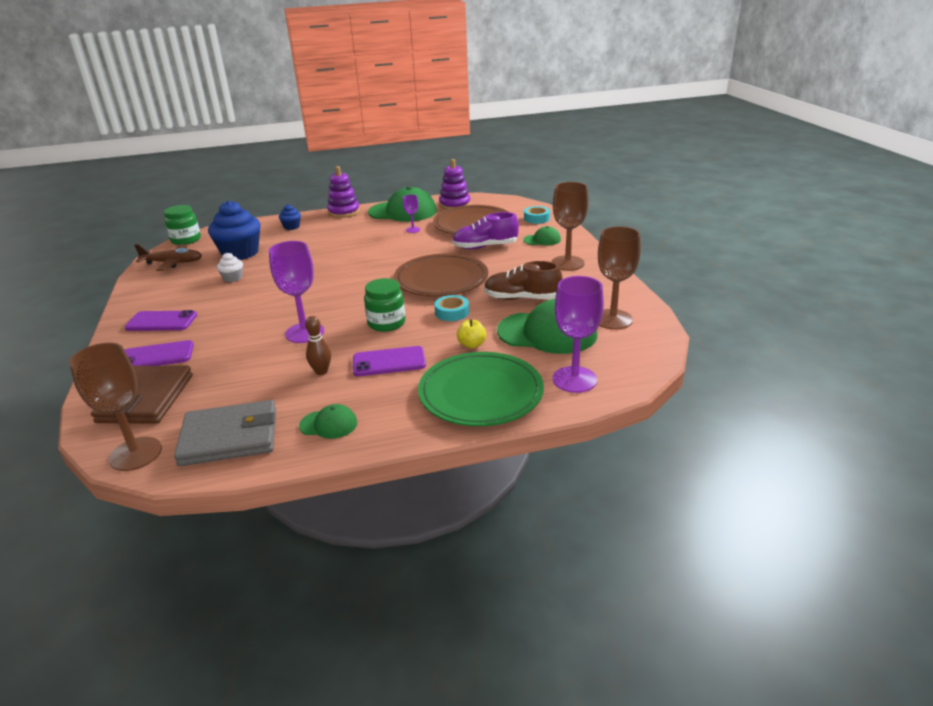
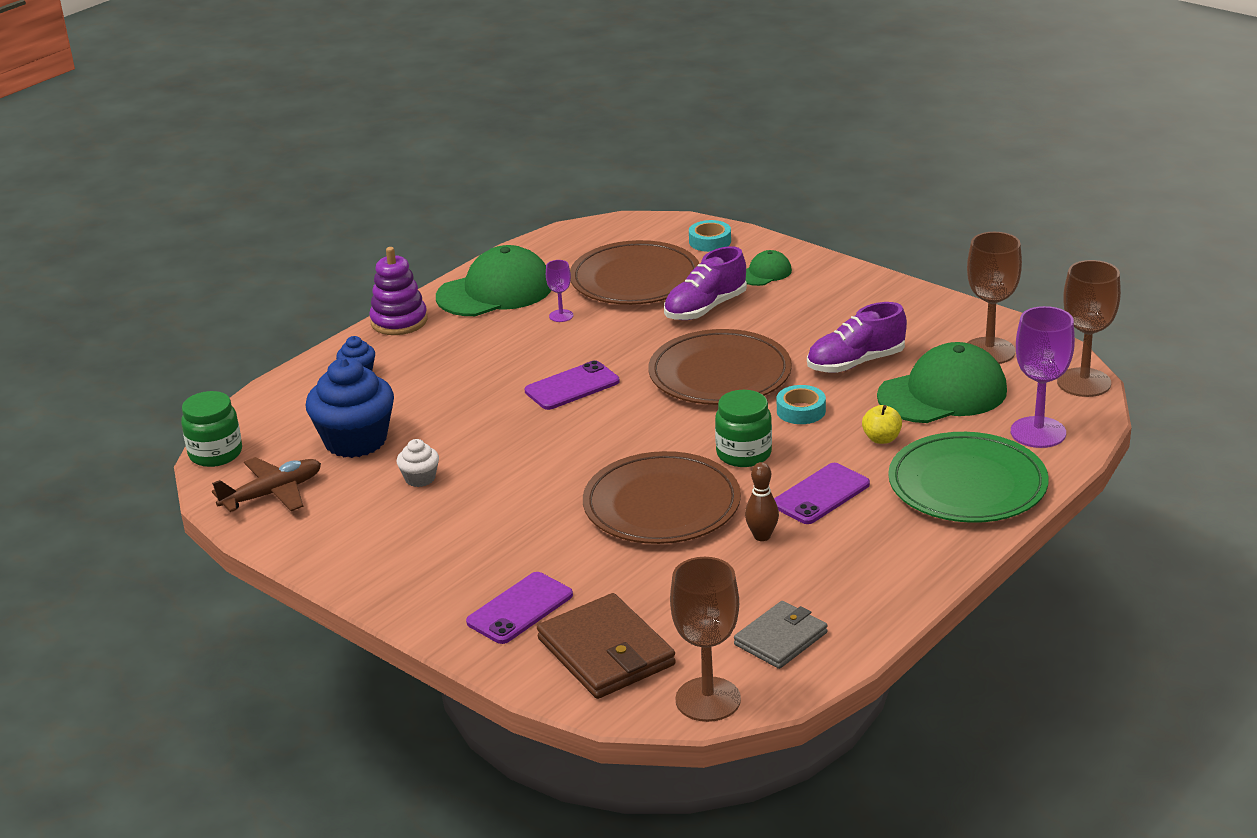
camera: 35 degrees left, 0 degrees up
(161, 321) = (435, 570): purple phone -> purple phone (572, 386)
(230, 437) = (781, 638): grey wallet -> grey wallet, size x0.65
(304, 333) = (661, 505): purple goblet -> brown plate
(328, 424) = (863, 580): green cap -> none
(455, 204) = (556, 254): purple stacking toy -> none
(521, 298) = (855, 363): brown shoe -> purple shoe
(567, 263) = (843, 296): brown goblet -> brown goblet (1084, 382)

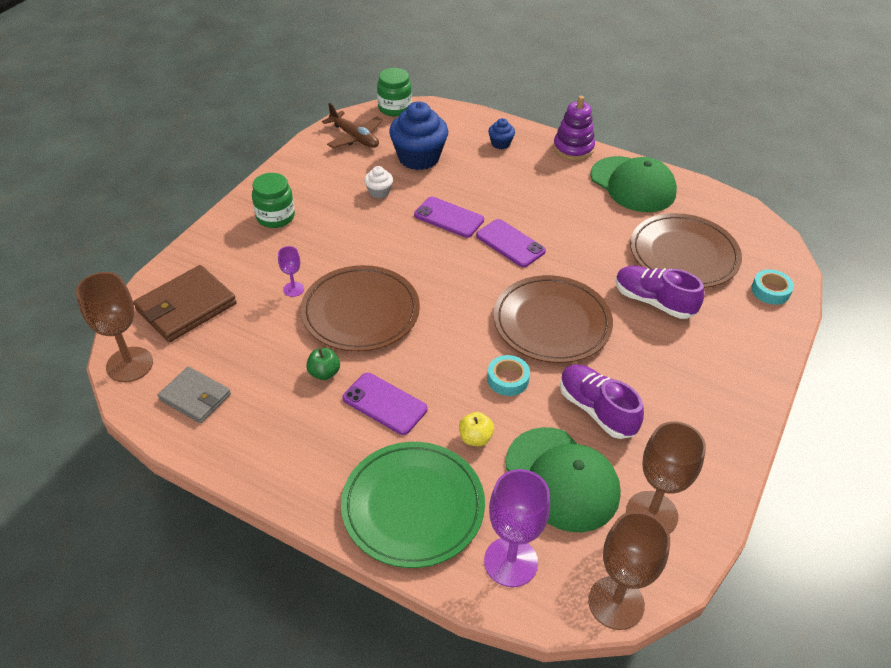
camera: 75 degrees right, 15 degrees up
(520, 609) = (235, 260): purple phone -> purple phone (449, 217)
(561, 316) = (610, 223): purple goblet -> purple goblet (293, 289)
(744, 454) = (436, 350): green jar -> green jar (275, 217)
(762, 536) = (324, 373): brown bowling pin -> green apple
(765, 273) = (731, 332): green cap -> none

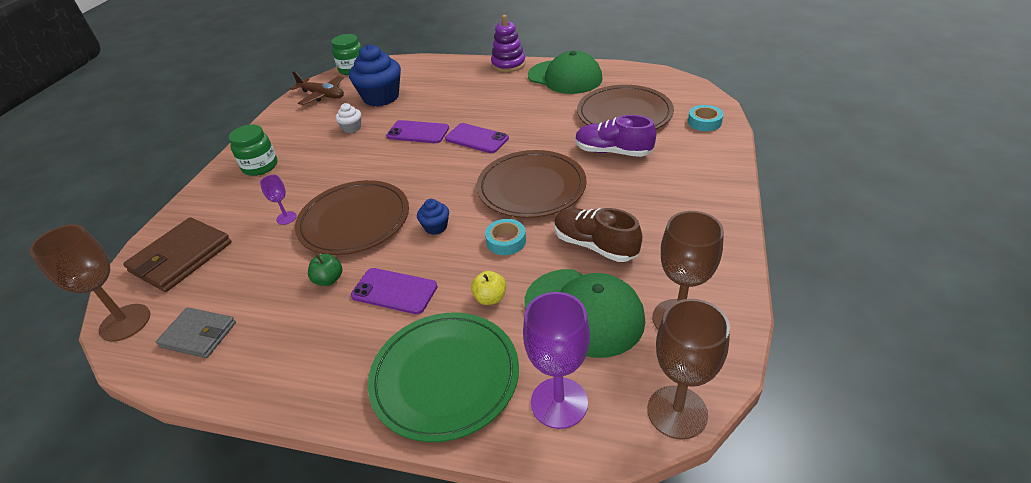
camera: 10 degrees left, 5 degrees down
(500, 143) = (448, 74): blue cupcake -> blue cupcake (436, 227)
(596, 410) = (595, 245): purple shoe -> brown shoe

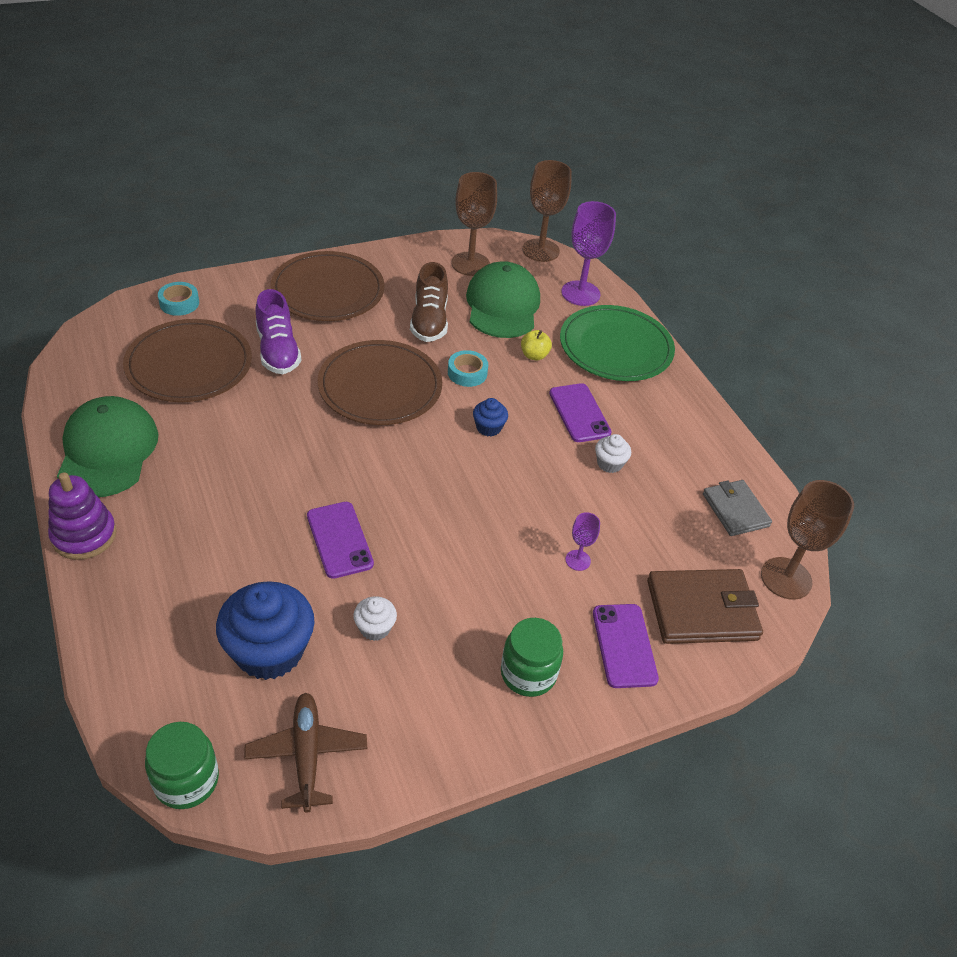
camera: 135 degrees left, 5 degrees up
(329, 280) = (609, 463): green apple -> white cupcake
(354, 221) = (532, 496): brown plate -> brown plate (328, 291)
(476, 138) = (318, 471): purple phone -> purple phone (624, 645)

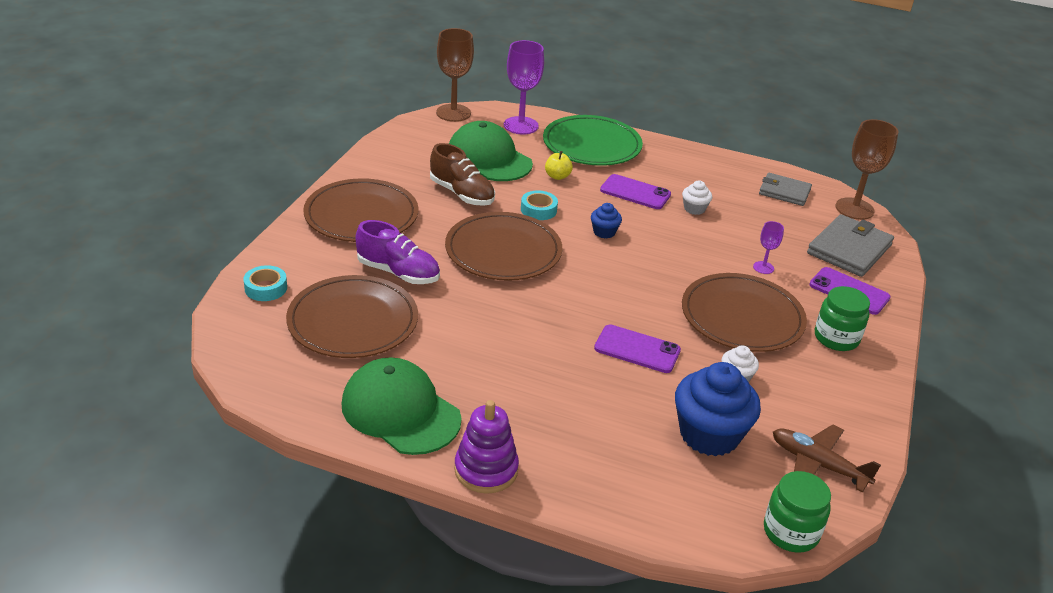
camera: 45 degrees left, 10 degrees down
(470, 264) = (425, 145): brown goblet -> none
(475, 585) = (742, 317): none -> brown plate
(702, 610) = (849, 249): brown wallet -> grey wallet

